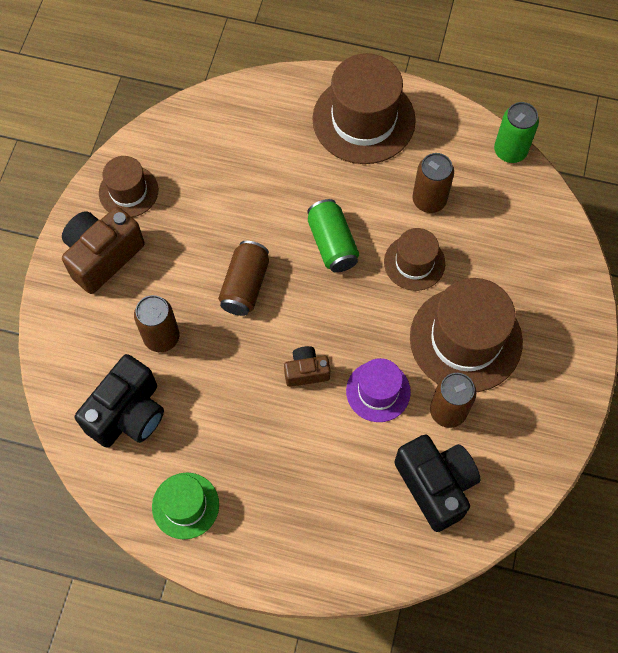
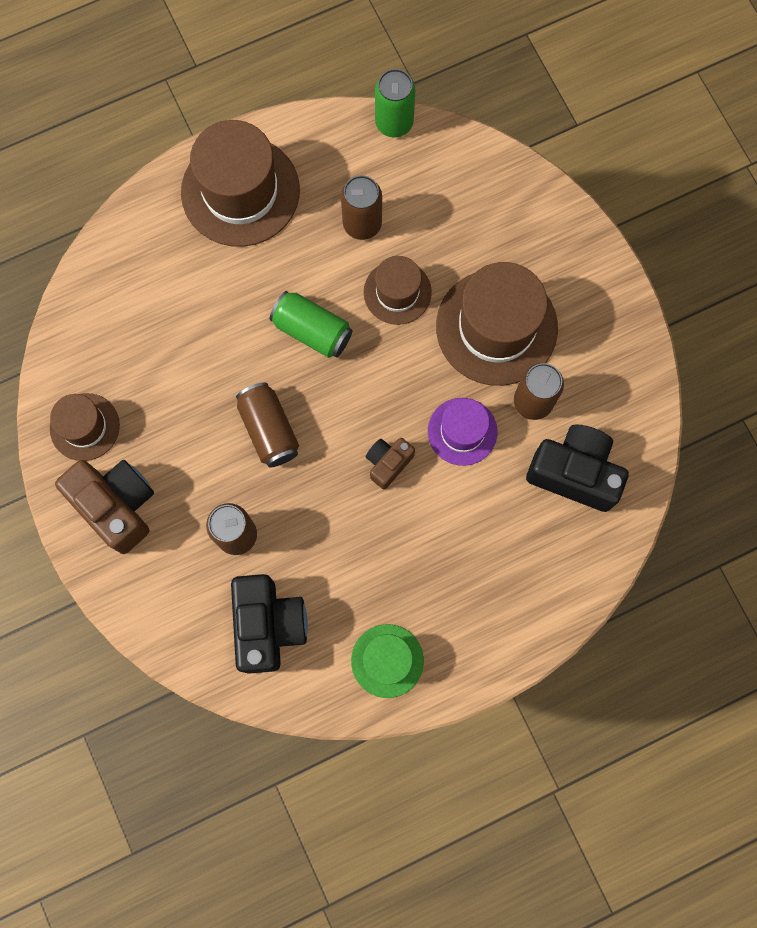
camera: 40 degrees left, 10 degrees up
(103, 256) = (117, 506): brown camera -> brown camera turned 135 degrees clockwise

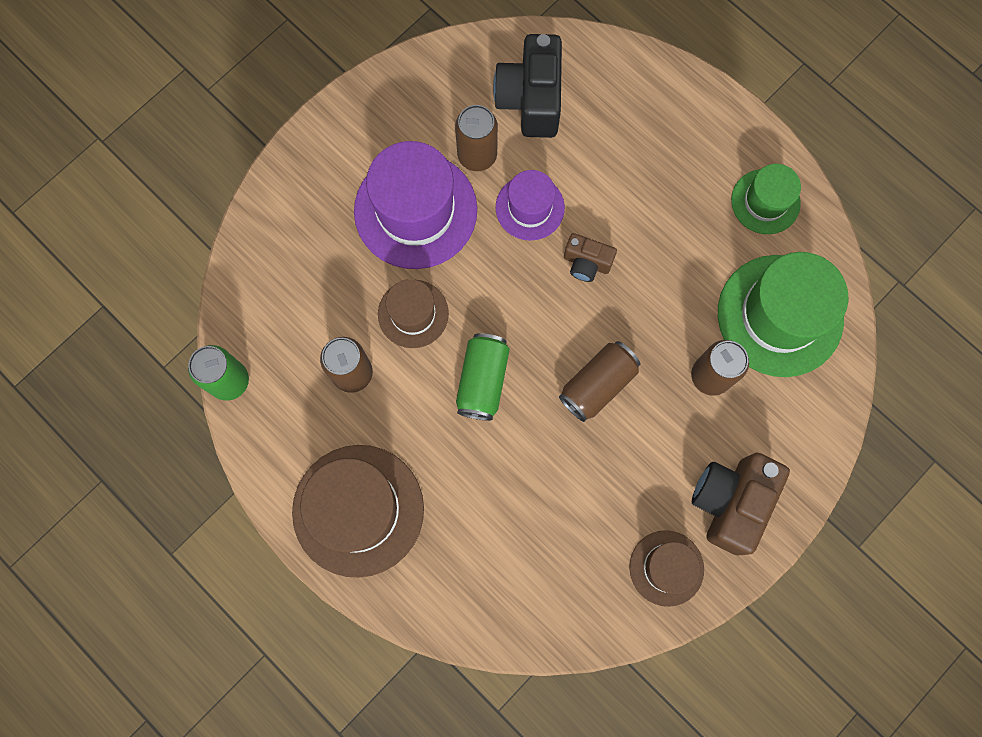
camera: 110 degrees left, 0 degrees up
(268, 625) = (780, 315): black camera -> green hat
(496, 327) = (415, 210): brown hat -> purple hat

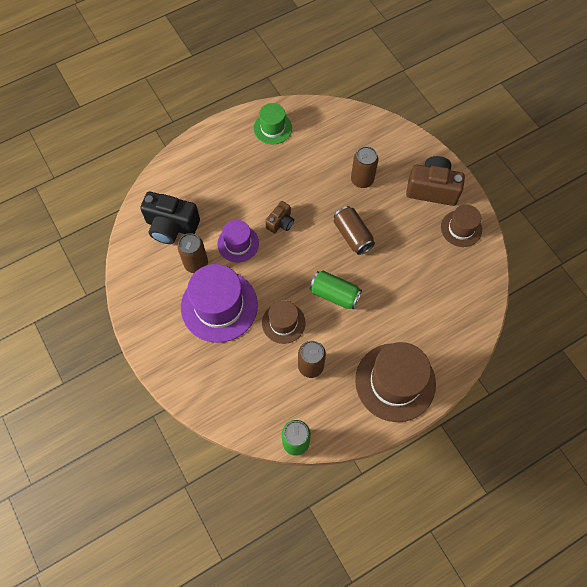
camera: 75 degrees left, 10 degrees down
(730, 502) = (432, 189): brown camera -> brown camera turned 150 degrees clockwise
(780, 315) = (337, 139): green hat -> none

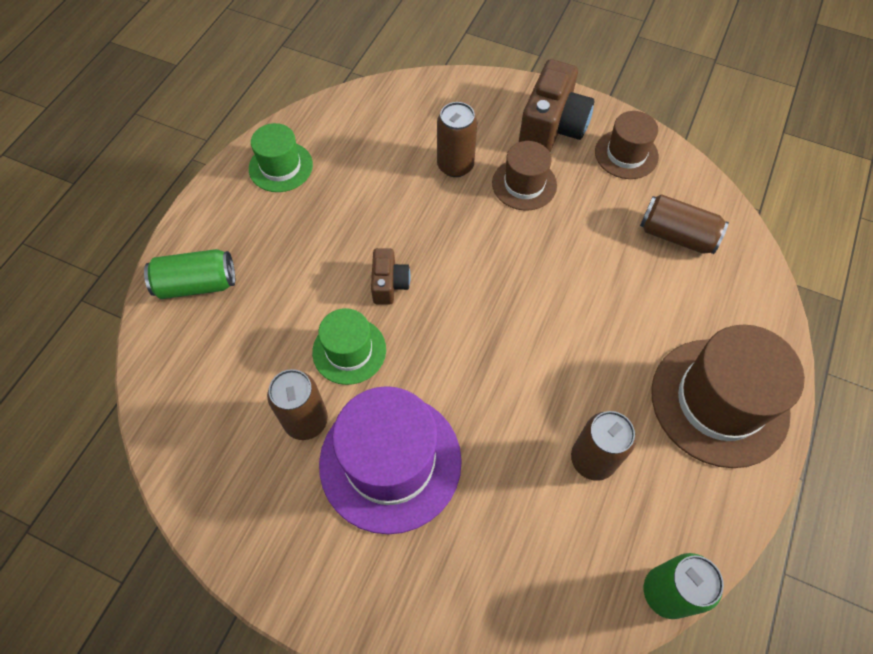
camera: 35 degrees left, 5 degrees down
(171, 226) = (225, 389): black camera -> none
(238, 243) = (349, 350): purple hat -> green hat
(283, 323) = (504, 422): brown hat -> brown hat (524, 184)
(334, 294) = (542, 335): green can -> green can (197, 284)
(352, 235) = (501, 242): brown can -> brown can (676, 235)
(432, 189) = (552, 128): brown camera -> brown camera turned 135 degrees clockwise

